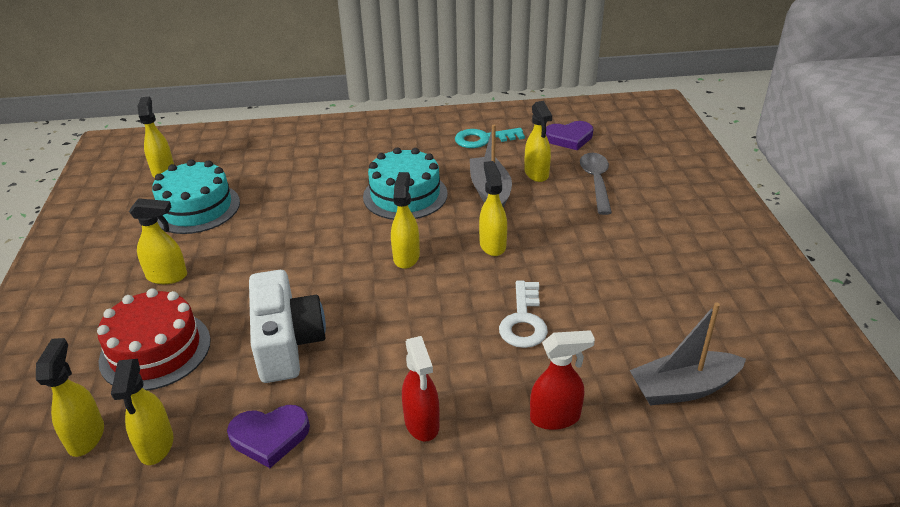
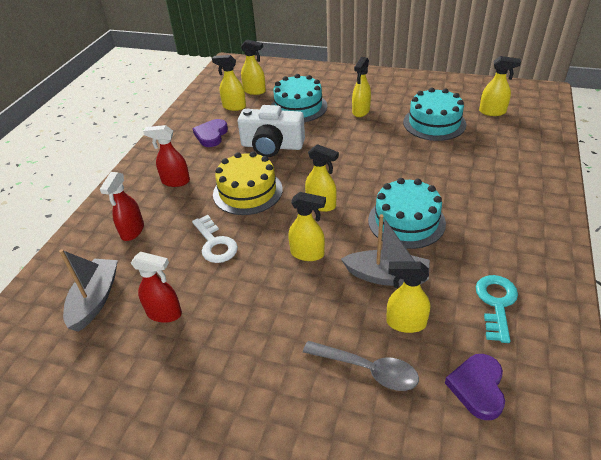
camera: 115 degrees right, 5 degrees up
(155, 350) = (298, 107): red cake -> turquoise cake
(409, 329) = (247, 191): none -> yellow cake
(523, 321) = (215, 244): white key -> white key turned 150 degrees counterclockwise
(648, 317) = (164, 313): none -> red spray bottle

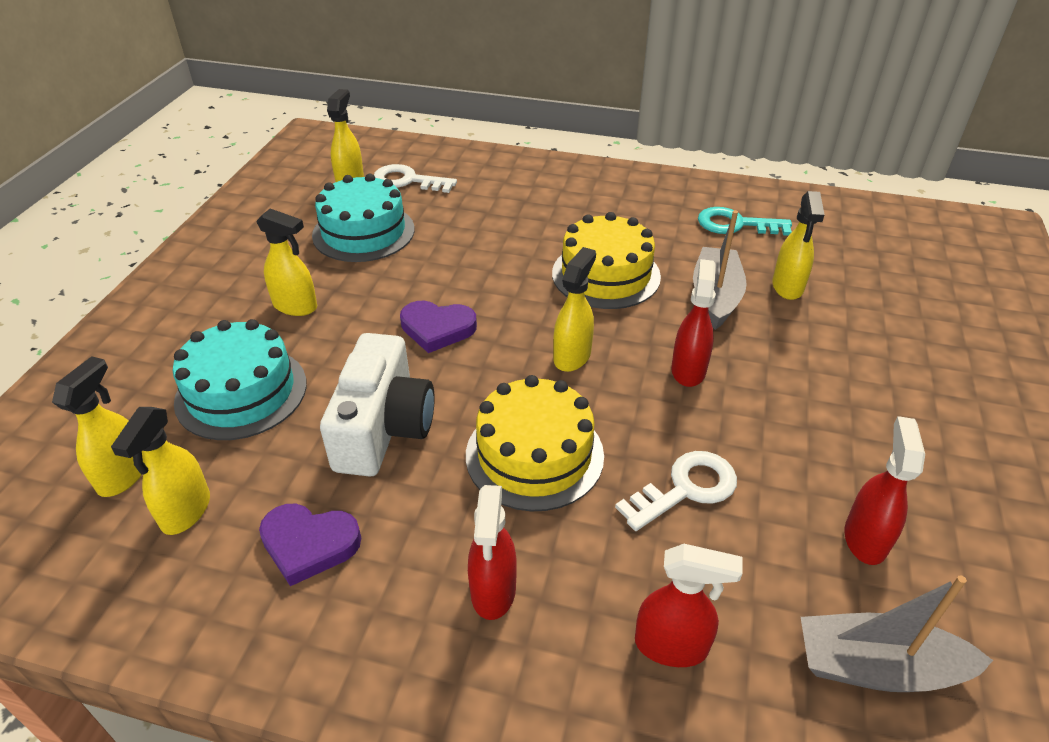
camera: 95 degrees left, 0 degrees up
(307, 254) = (688, 370): yellow spray bottle -> red spray bottle
(367, 369) = (866, 318): grey spoon -> none
(406, 221) = (606, 275): turquoise cake -> yellow cake
(477, 387) = (852, 248): purple heart -> purple heart (437, 328)
(501, 133) = (408, 181): none -> white key

